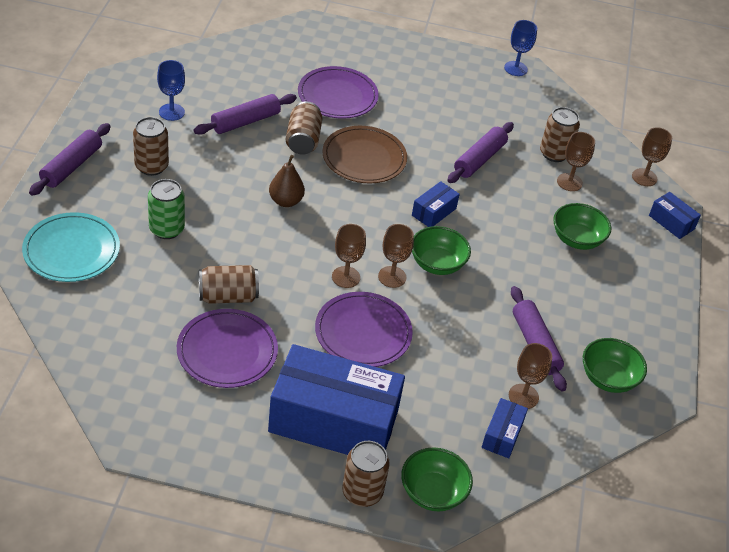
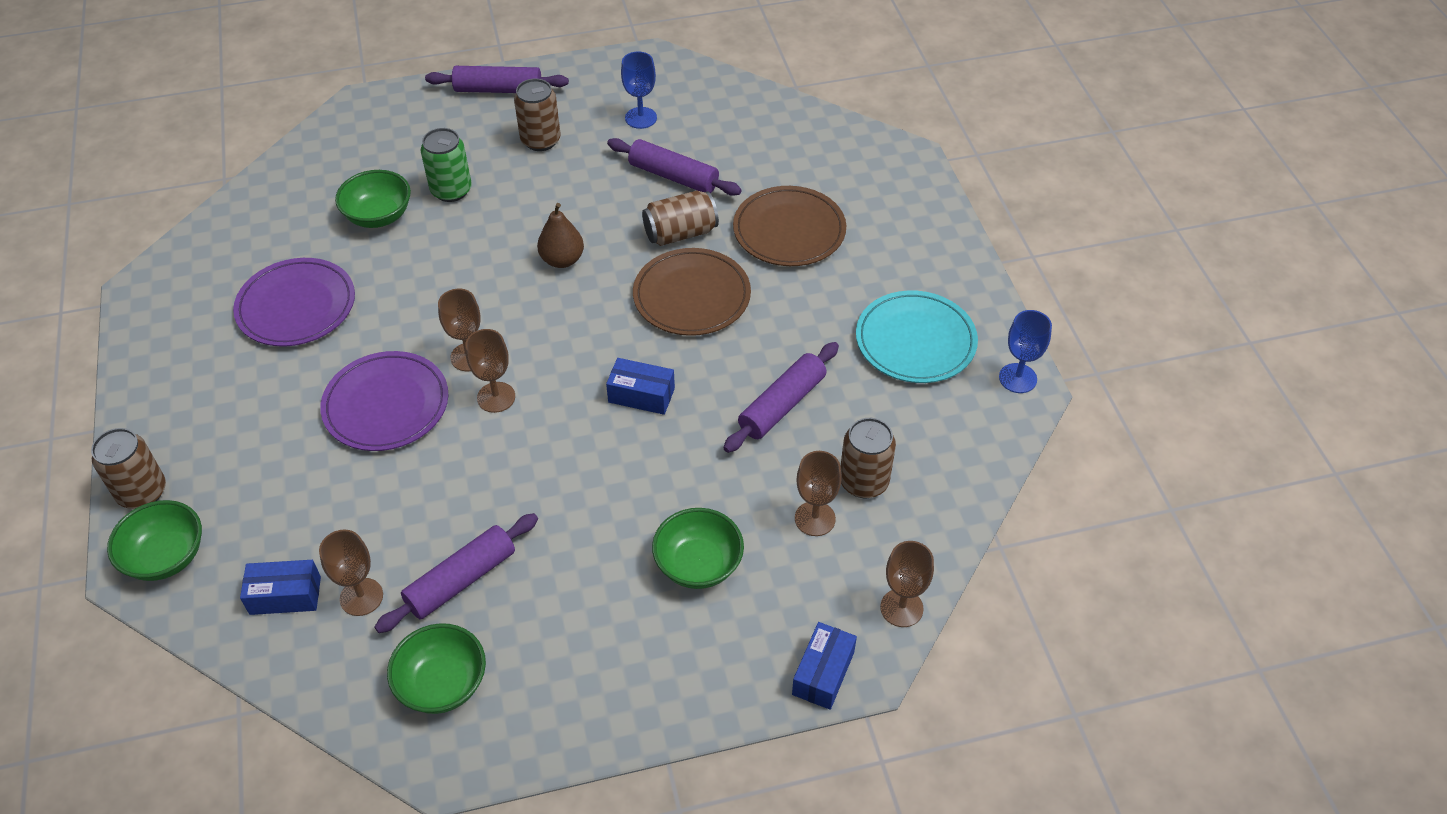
camera: 70 degrees right, 5 degrees up
(71, 251) = (375, 142): turquoise plate -> turquoise plate (915, 341)
(228, 296) = (378, 275): brown can -> none
(333, 421) = (236, 430): blue box -> none
(337, 96) = (789, 230): purple plate -> brown plate
(437, 264) = (547, 431): green bowl -> green bowl (378, 216)
(479, 159) = (782, 405): purple rolling pin -> purple rolling pin turned 60 degrees counterclockwise

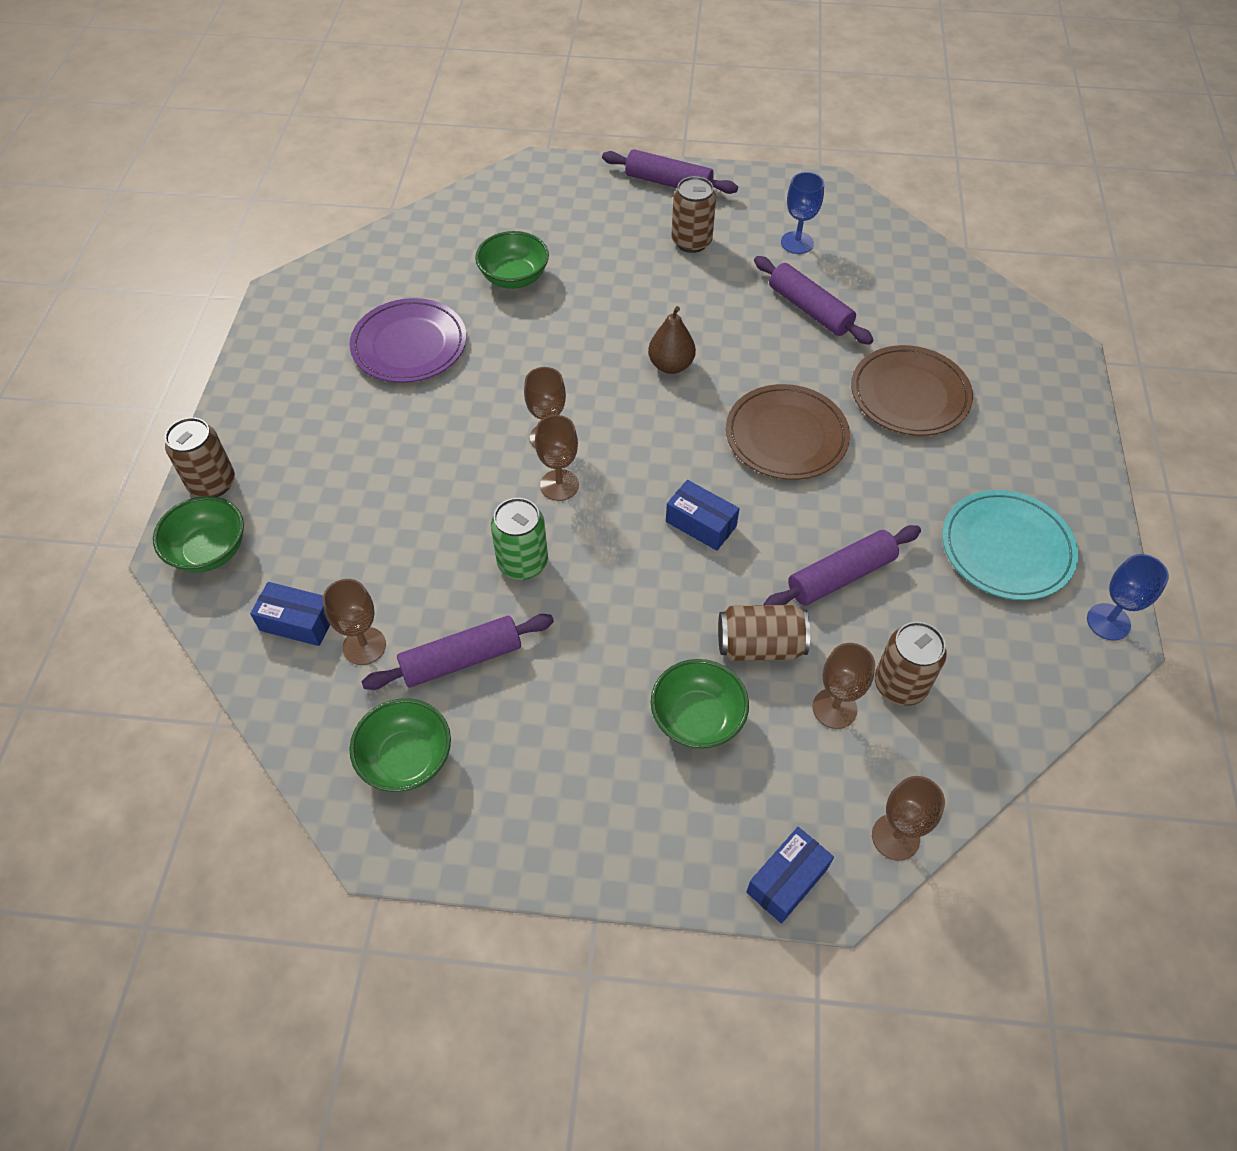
camera: 20 degrees right, 5 degrees up
(386, 405) = (455, 463): purple plate -> none
(451, 190) = (590, 270): green can -> green can (522, 563)
(680, 233) = (797, 368): brown can -> brown can (760, 645)

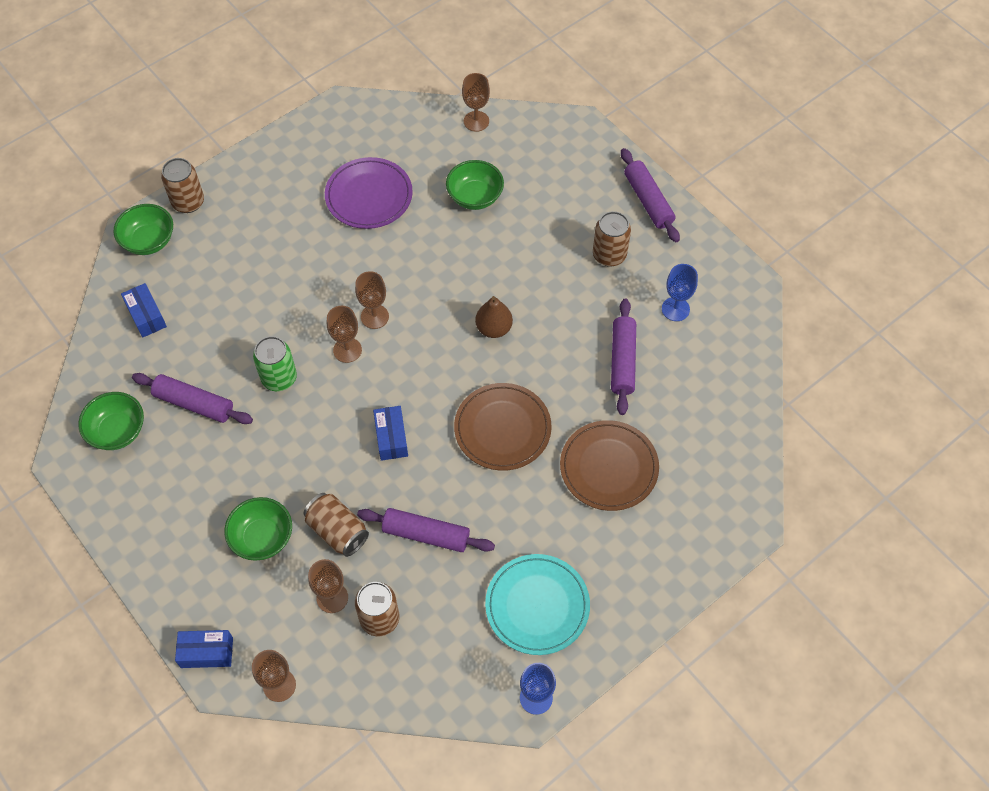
camera: 45 degrees right, 5 degrees up
(364, 646) = (161, 356): brown goblet -> brown goblet (476, 121)

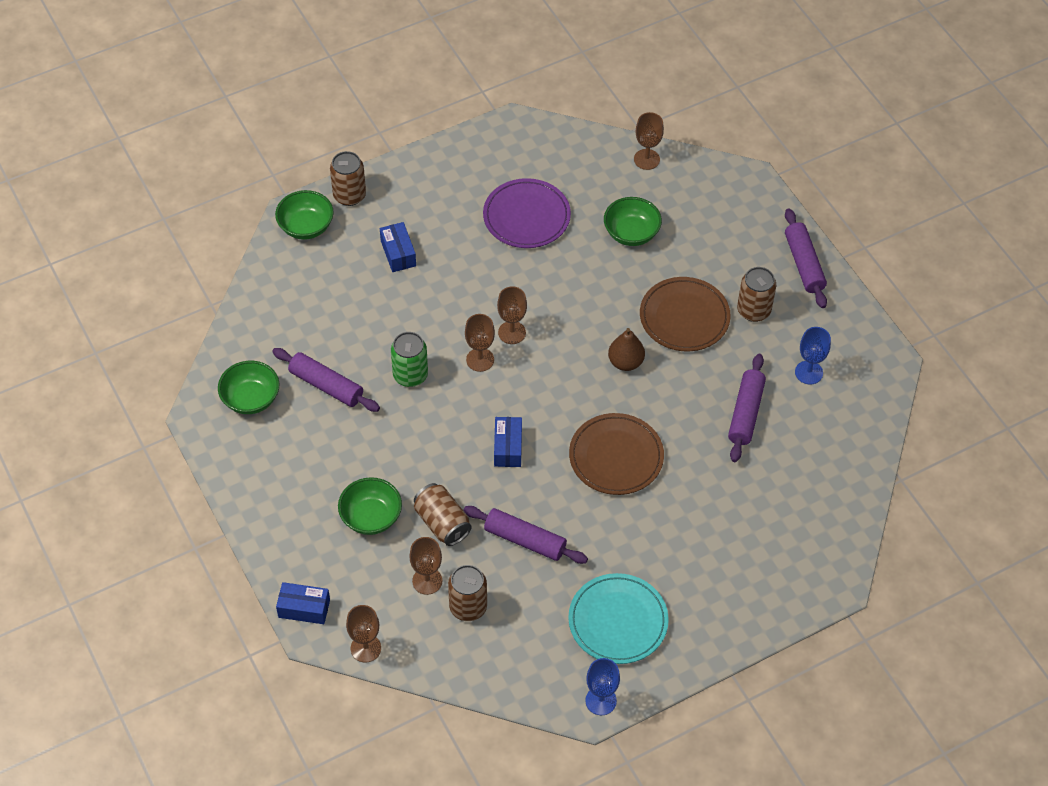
camera: 10 degrees right, 5 degrees down
(146, 316) = (293, 297): blue box -> blue box (398, 253)
(608, 467) = (711, 509): brown plate -> brown plate (684, 317)

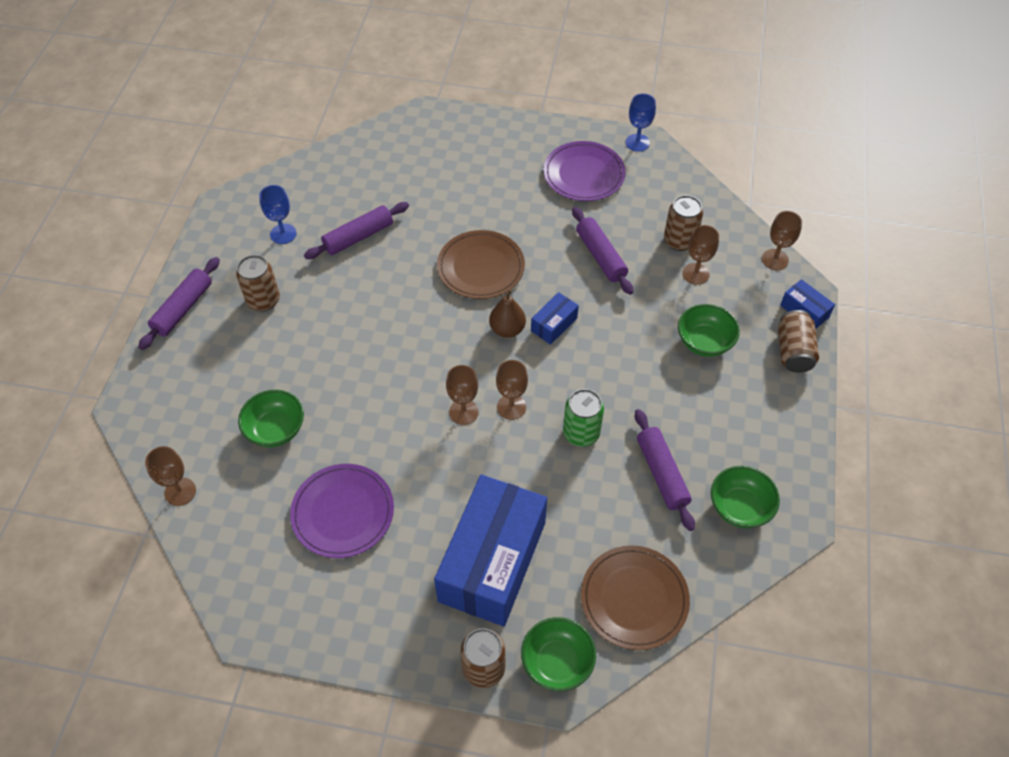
camera: 140 degrees left, 0 degrees up
(398, 253) = (492, 561): blue box -> blue box, size x2.36
(442, 523) = (652, 304): brown can -> brown can (793, 351)
(618, 621) = (584, 174): turquoise plate -> purple plate
(625, 362) = (401, 327): brown pear -> brown pear (507, 329)
(684, 317) = (318, 330): brown plate -> brown plate (634, 599)

